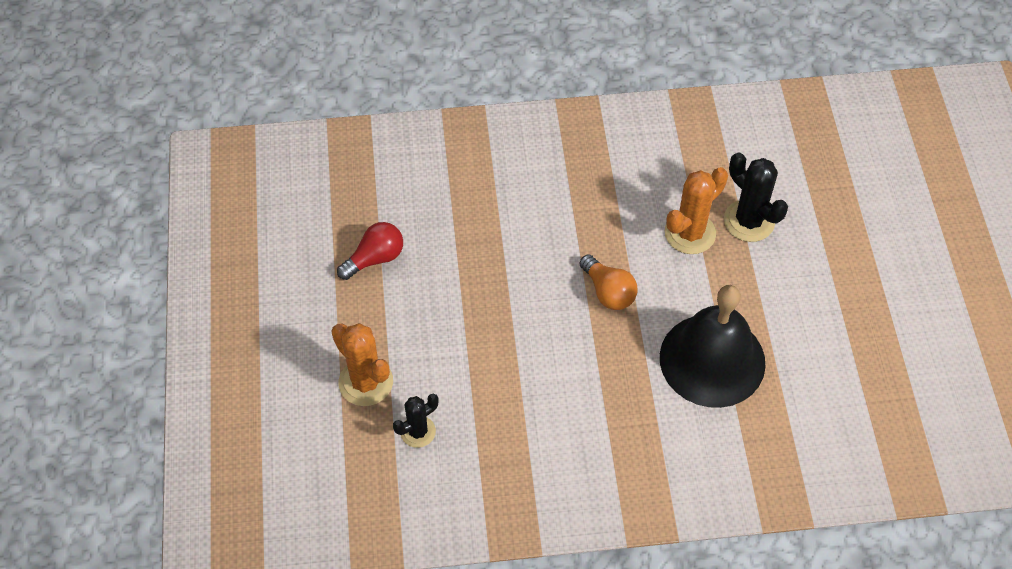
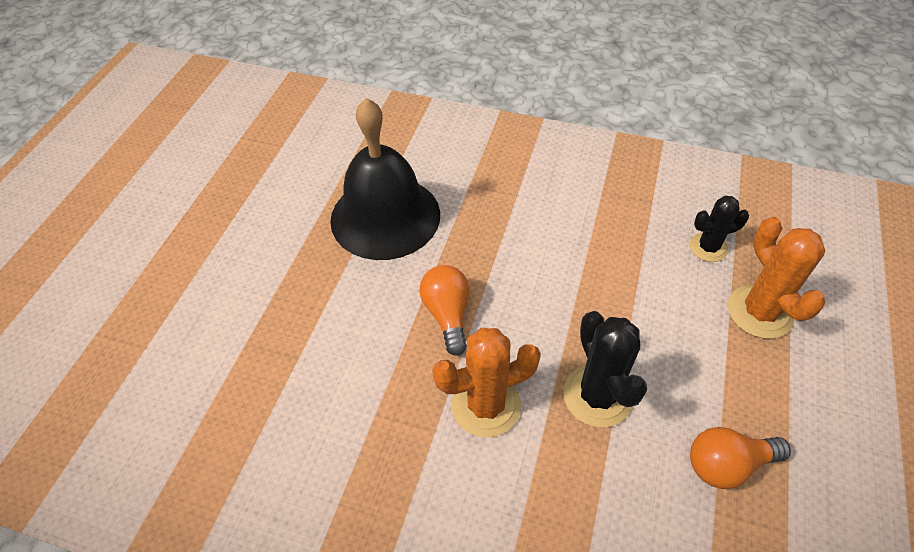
camera: 155 degrees left, 5 degrees down
(375, 258) = (727, 464): red light bulb -> orange light bulb
(690, 233) = (315, 347): orange cactus -> orange cactus (486, 405)
(749, 221) = (240, 336): black cactus -> black cactus (597, 396)

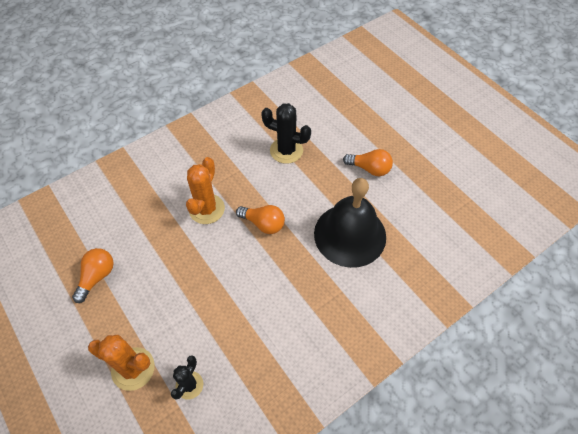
camera: 125 degrees right, 5 degrees up
(254, 251) = (369, 169): none -> orange light bulb
(597, 396) = (170, 253): black cactus -> black cactus (286, 150)

